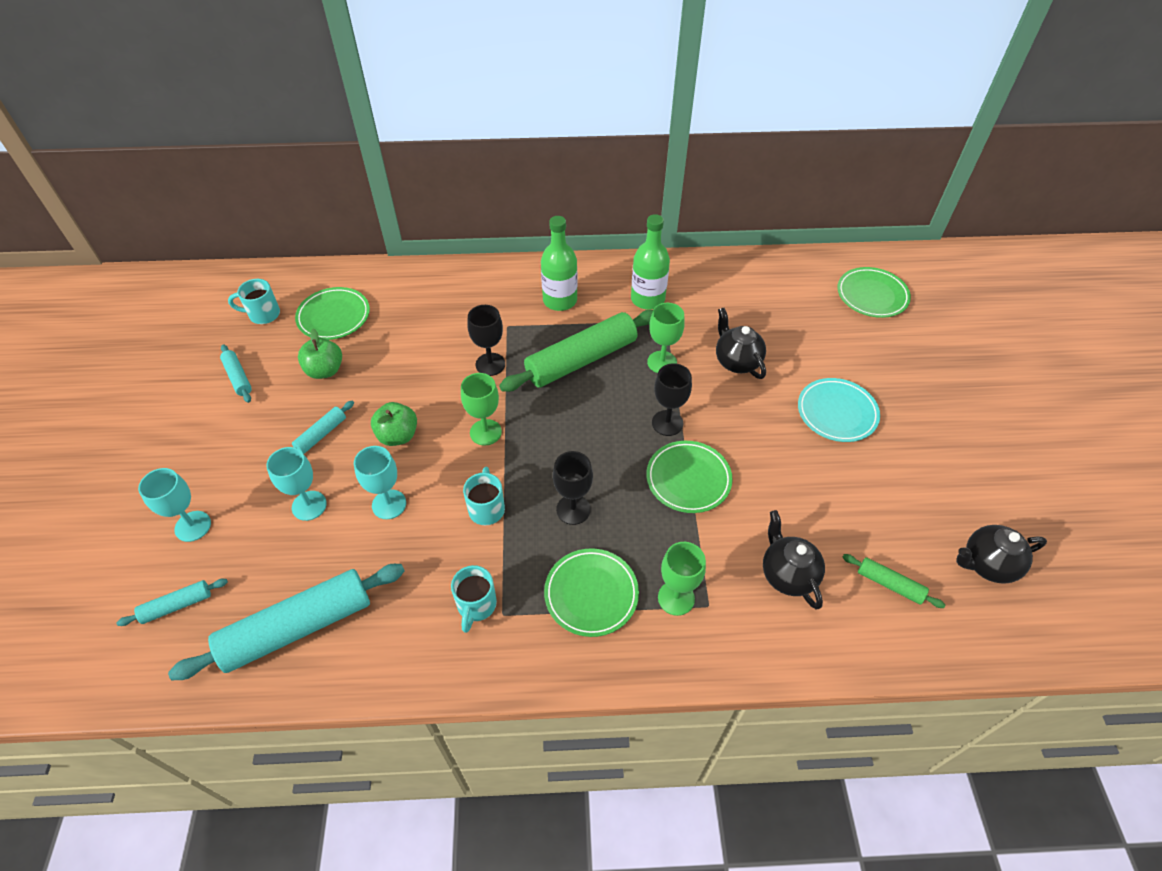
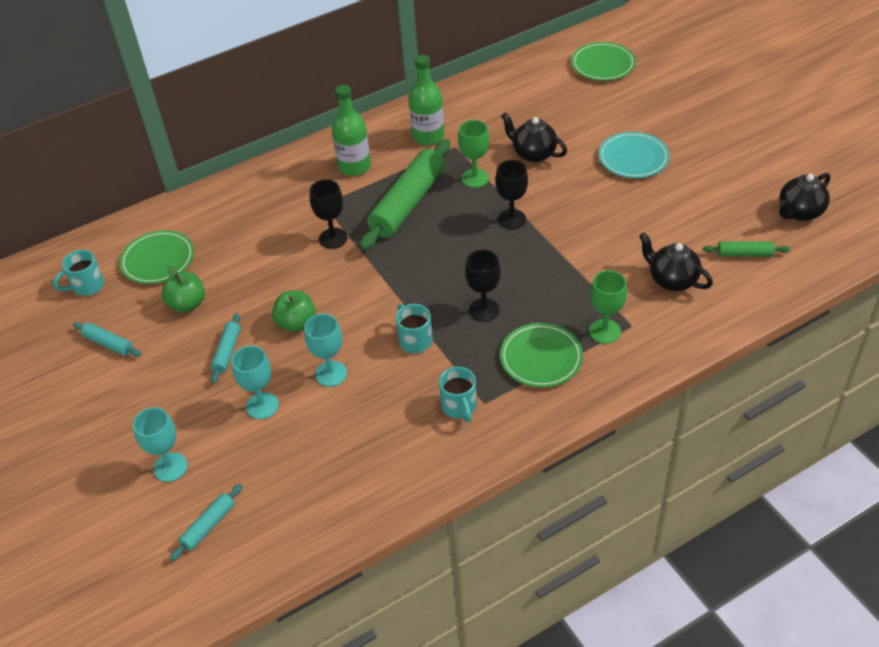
camera: 25 degrees left, 5 degrees down
(298, 627) = (327, 489): turquoise rolling pin -> none
(485, 432) = (370, 288): green goblet -> none
(688, 479) = (556, 250): green plate -> none

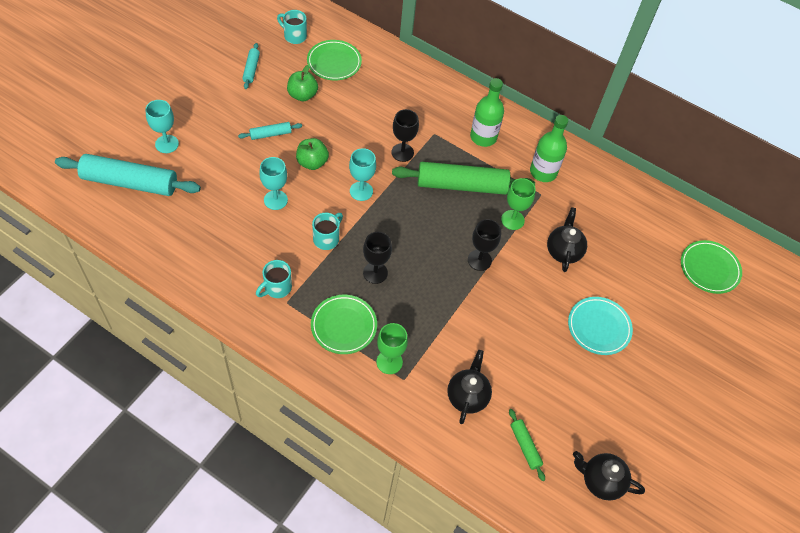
camera: 55 degrees right, 10 degrees up
(209, 526) = (130, 182): turquoise rolling pin -> turquoise rolling pin, size x2.17
(262, 406) = (233, 172): turquoise goblet -> turquoise goblet (361, 191)

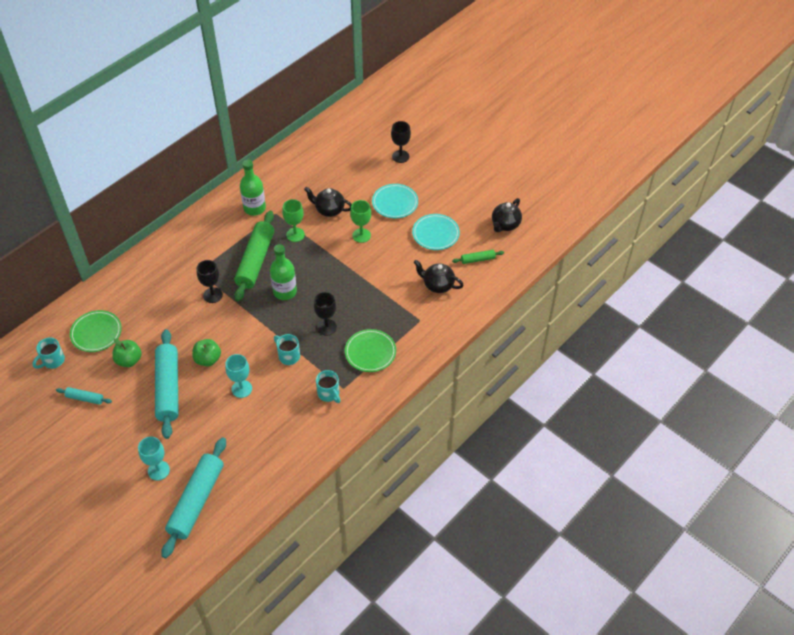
camera: 75 degrees left, 5 degrees down
(270, 134) = (168, 388): turquoise rolling pin -> turquoise rolling pin, size x2.17
(361, 191) = (246, 328): turquoise goblet -> none
(389, 362) = (405, 327): green goblet -> green goblet (361, 235)
(479, 260) = (327, 260): black goblet -> black goblet (400, 156)
(483, 137) = (210, 239): green bottle -> green bottle (285, 292)
(557, 385) = (435, 234): none -> turquoise plate
(709, 268) = (358, 134): green plate -> none

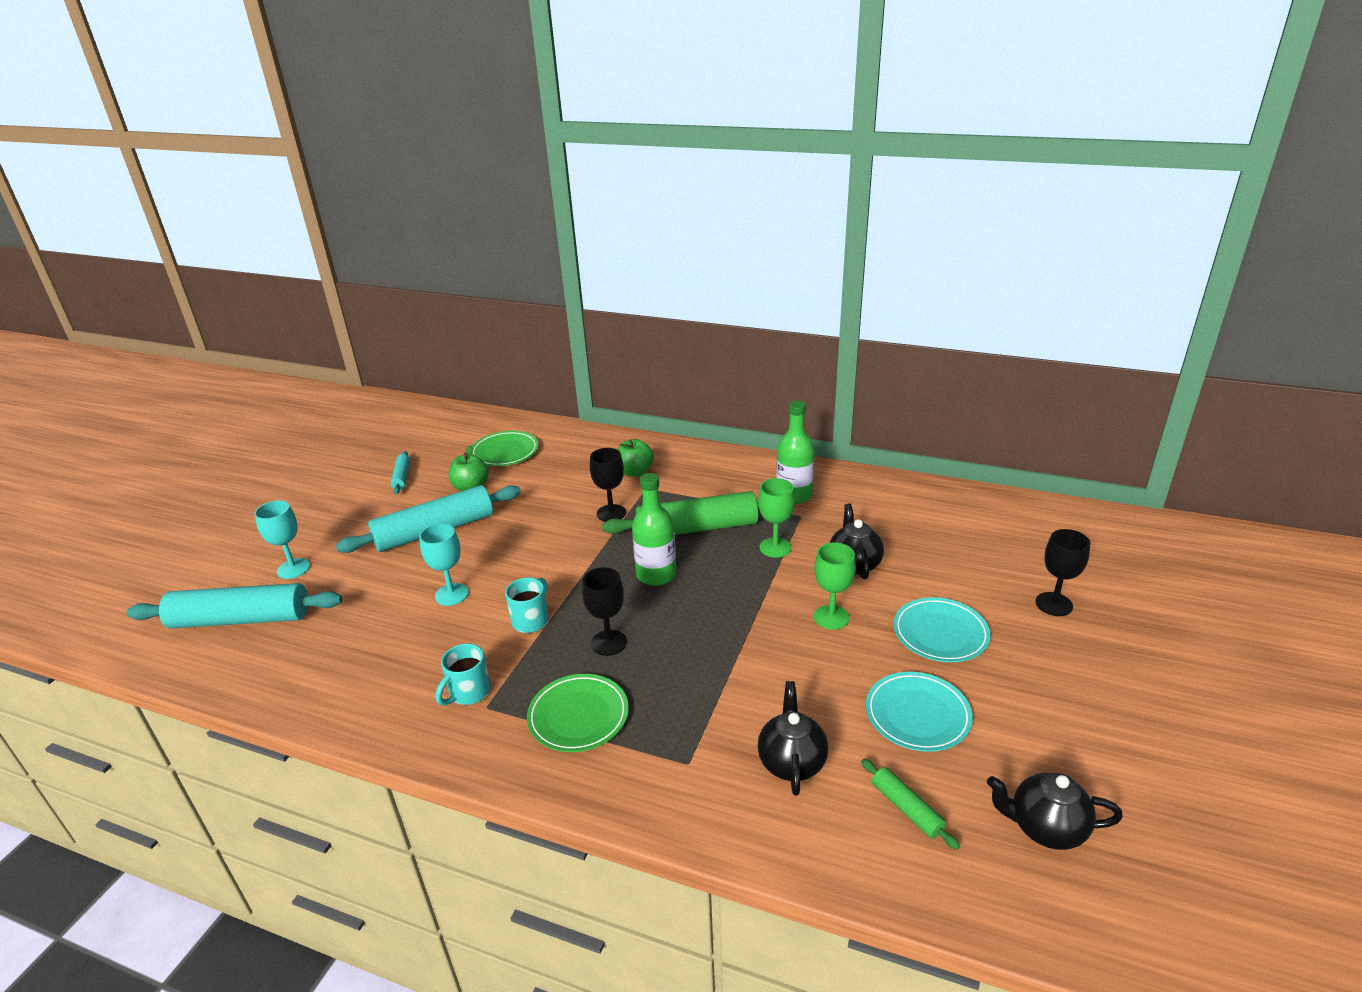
camera: 70 degrees right, 20 degrees down
(53, 361) = (452, 440): turquoise mug -> none
(208, 359) = (495, 546): green apple -> green apple (635, 472)

